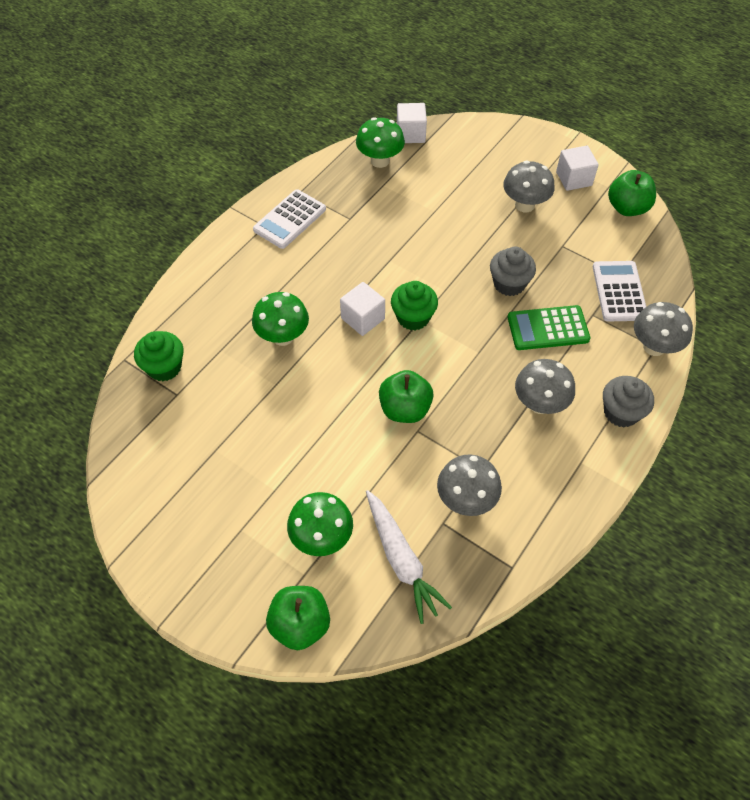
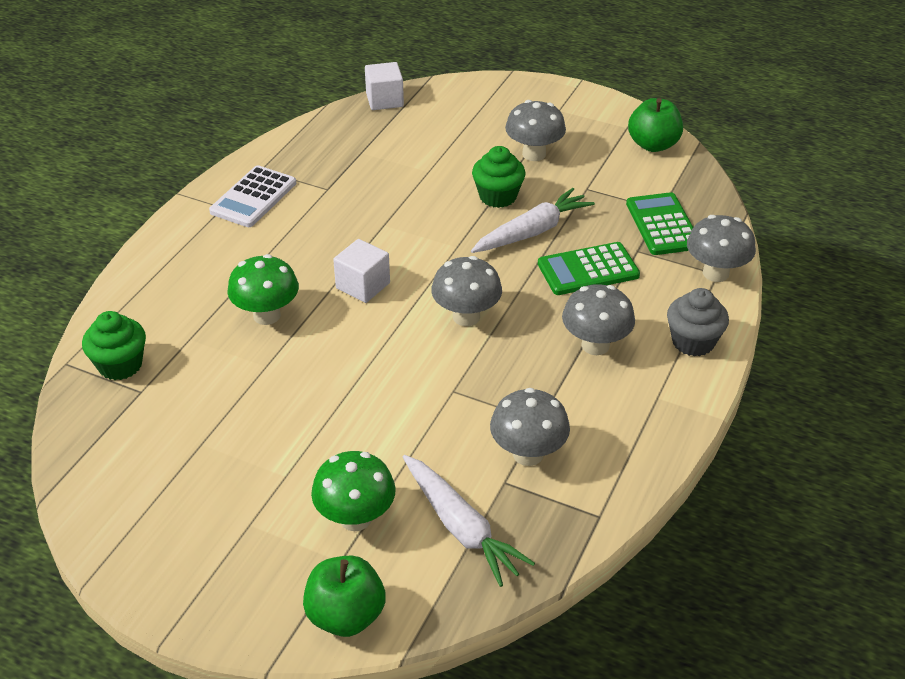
camera: 10 degrees left, 15 degrees down
(380, 161) = (353, 129): green mushroom -> none
(405, 409) = (433, 371): green apple -> none
(413, 317) = (424, 277): green cupcake -> green cupcake (498, 196)
(440, 360) = (466, 316): none -> grey mushroom
(509, 284) = (532, 231): grey cupcake -> white carrot
(574, 179) = (585, 124): white cube -> none
(619, 291) = (662, 225): white calculator -> green calculator

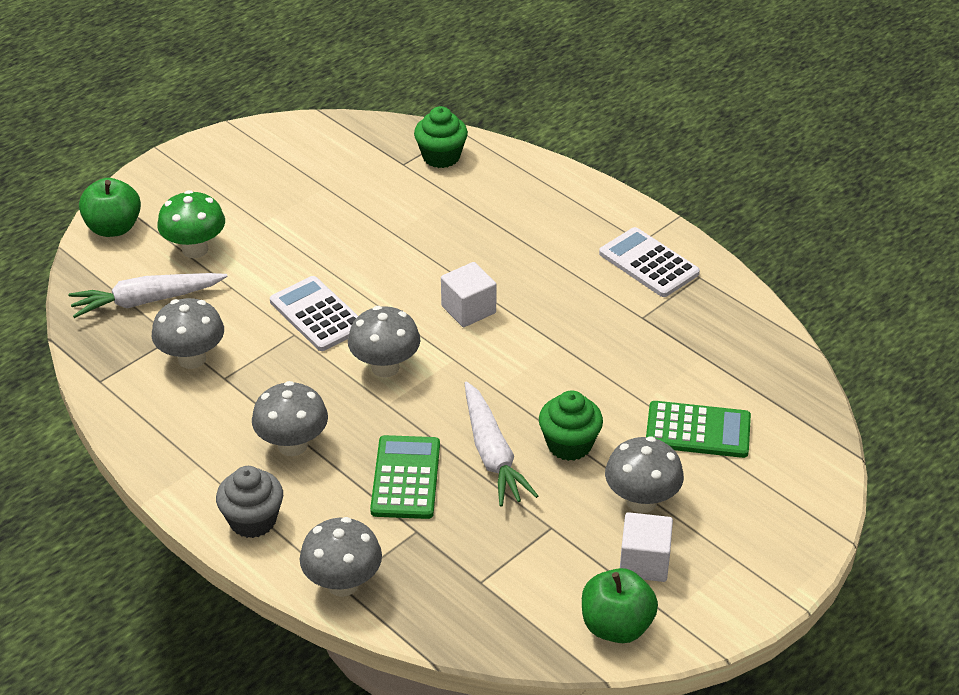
camera: 110 degrees right, 0 degrees up
(267, 315) = (459, 243): green mushroom -> none
(384, 100) = (811, 399): white cube -> white cube (644, 562)
(417, 383) = (317, 315): none -> white calculator
(662, 225) = (450, 570): green calculator -> green calculator (698, 430)

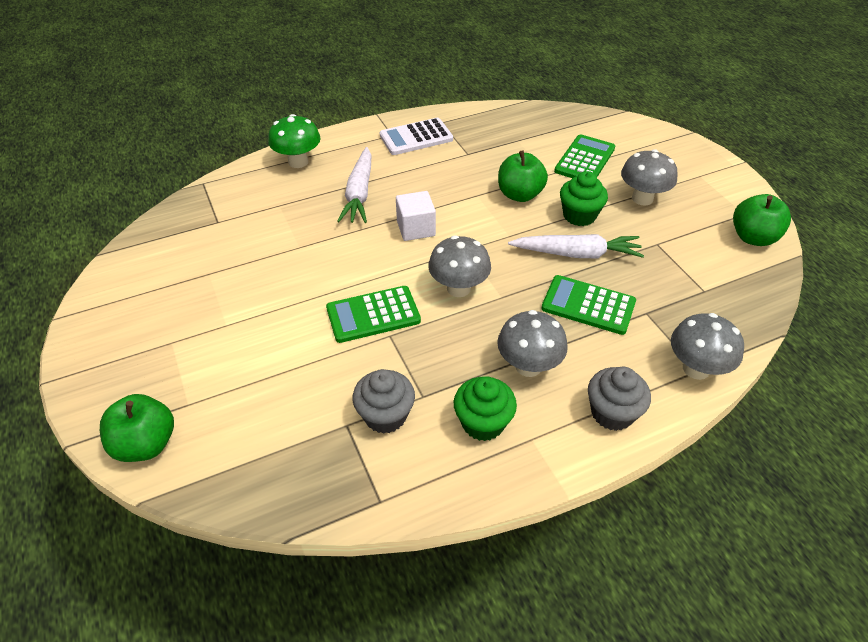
camera: 70 degrees left, 5 degrees up
(146, 301) = (280, 437): white carrot -> white carrot (359, 193)
(192, 359) = (385, 415): grey mushroom -> grey cupcake
(195, 249) = (229, 382): green mushroom -> green mushroom (298, 162)
(317, 315) = (373, 315): white calculator -> green calculator
(441, 157) = (226, 200): green cupcake -> green cupcake (483, 423)
(582, 382) = (519, 194): none -> green apple
(644, 562) = (697, 211): white cube -> none

